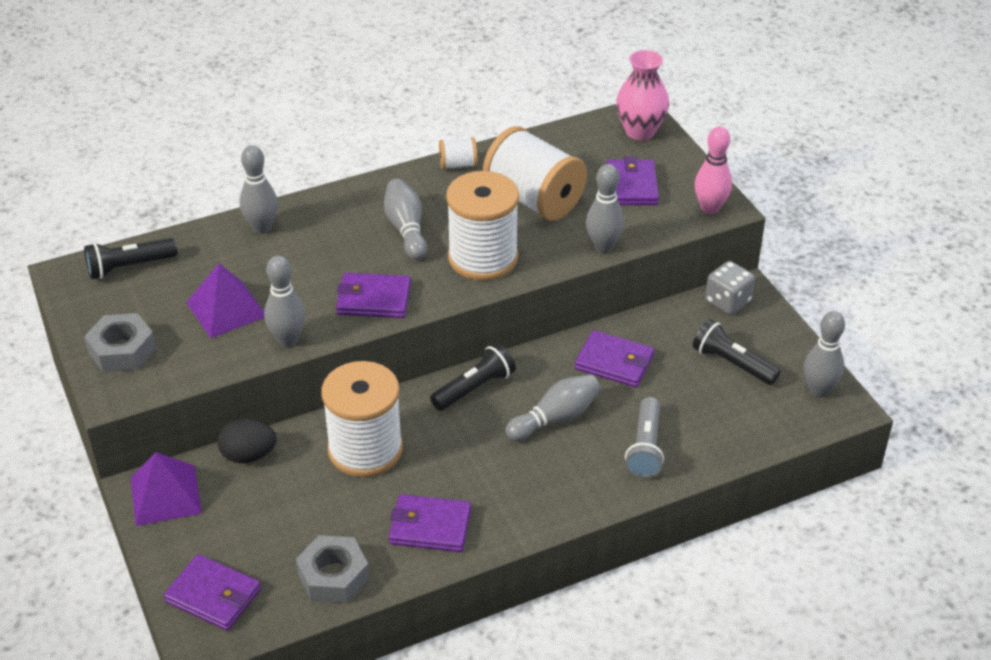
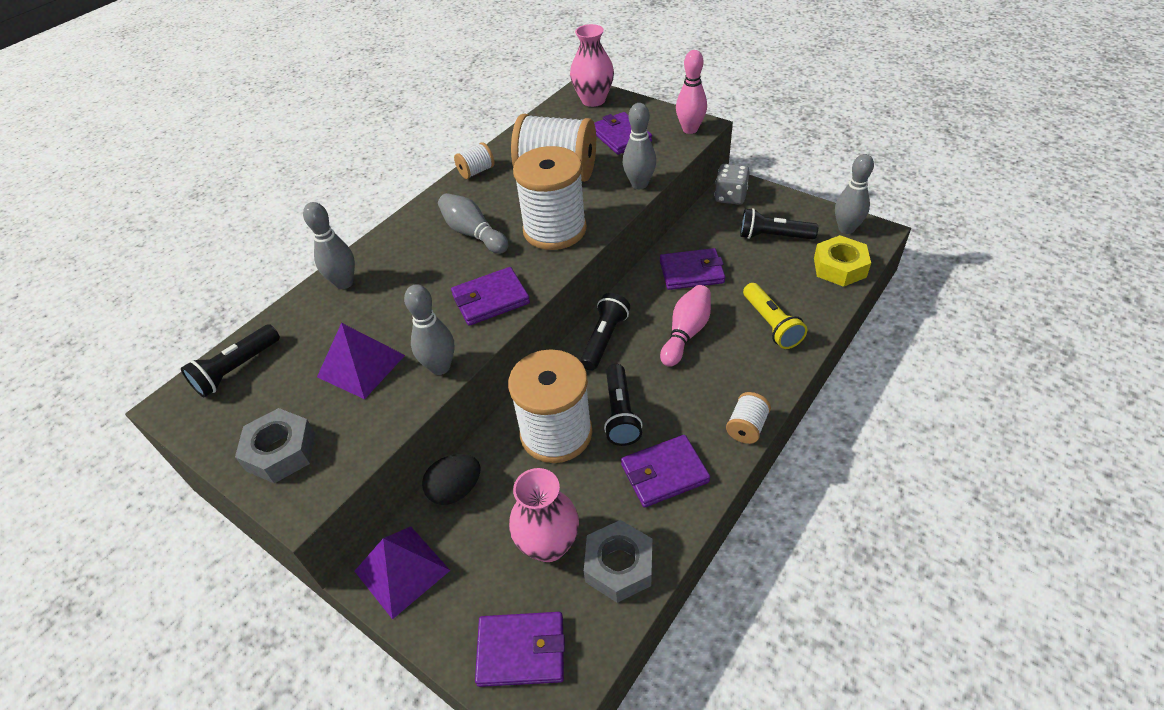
camera: 25 degrees left, 5 degrees up
(291, 533) = (548, 544): none -> pink vase
(434, 460) = (620, 413): none -> black flashlight
(535, 525) = (746, 427): none -> white spool
(555, 418) = (686, 333): grey bowling pin -> pink bowling pin
(645, 447) = (771, 324): grey flashlight -> yellow flashlight
(770, 426) = (839, 267): none -> yellow nut

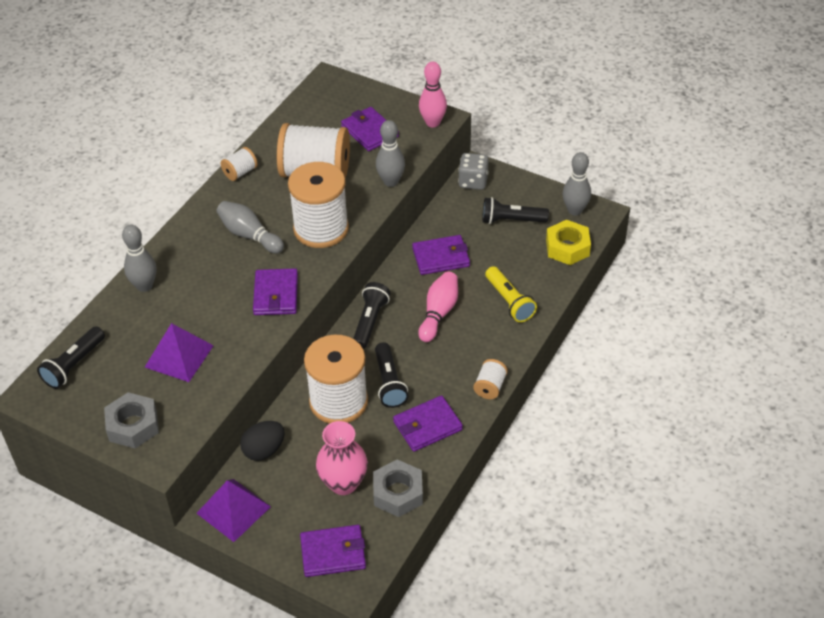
camera: 10 degrees left, 0 degrees up
(440, 367) = (245, 353): grey bowling pin -> none
(490, 299) = (276, 294): purple wallet -> purple wallet turned 60 degrees counterclockwise
(593, 100) = (339, 91): pink vase -> none

